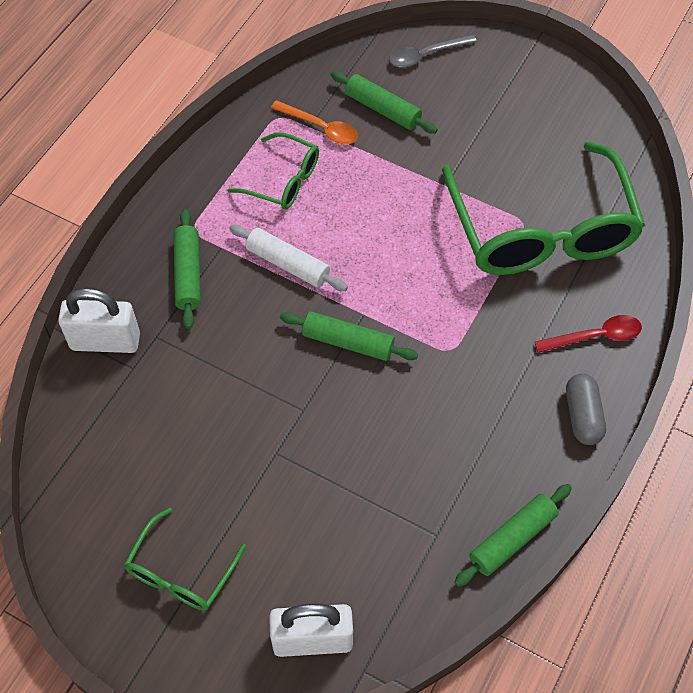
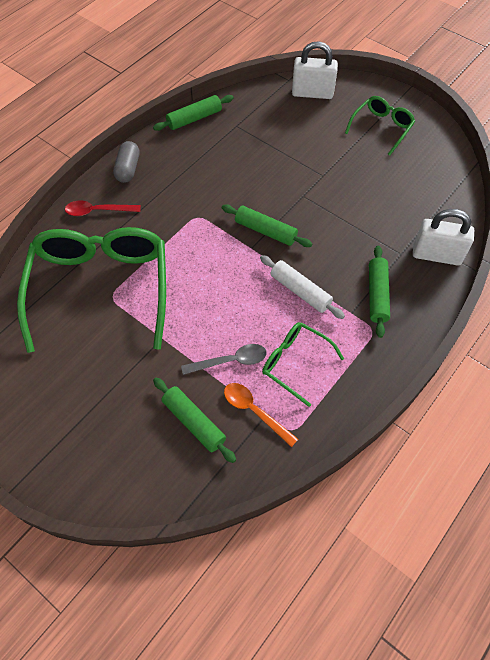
camera: 170 degrees left, 0 degrees up
(426, 55) = (135, 481): grey spoon -> grey spoon (230, 361)

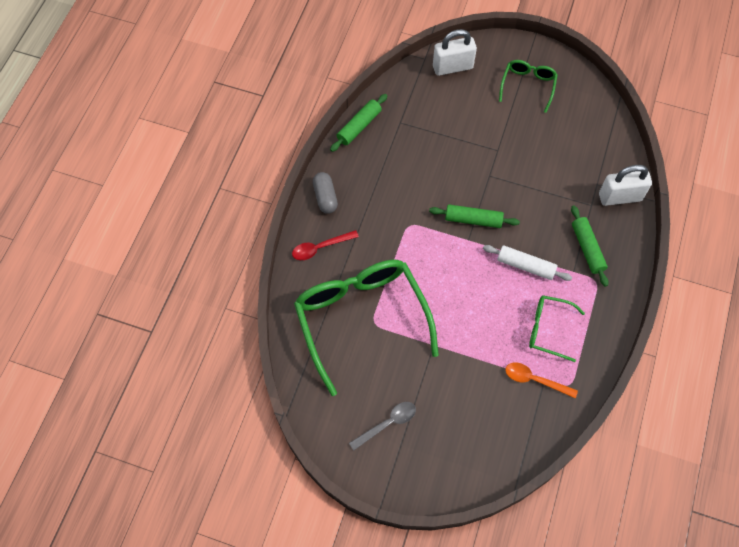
camera: 20 degrees left, 5 degrees up
(194, 422) = (493, 405): green rolling pin -> none
(230, 361) = (497, 345): grey spoon -> grey spoon (387, 423)

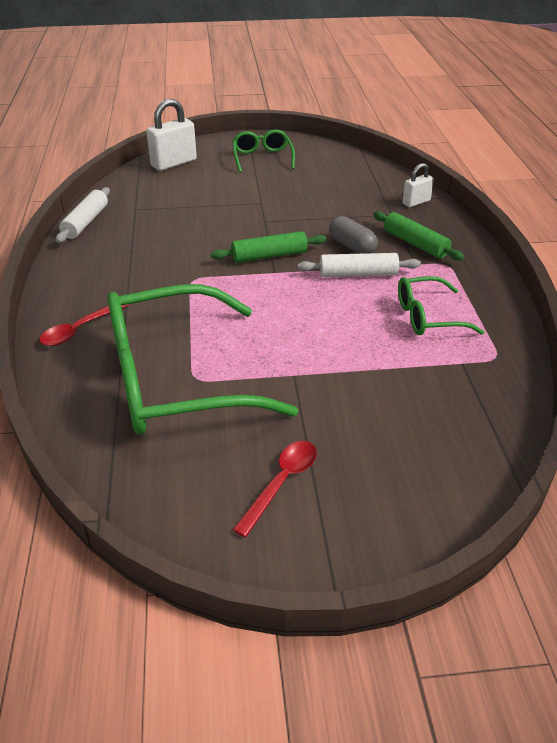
camera: 25 degrees left, 25 degrees down
(325, 197) = (67, 284): grey capsule -> grey capsule (352, 246)
(359, 126) = (86, 222): green rolling pin -> white rolling pin
(361, 318) = (175, 380): green glasses -> green glasses turned 60 degrees counterclockwise
(387, 423) = (281, 483): grey spoon -> red spoon
(535, 380) = (451, 366): orange spoon -> none
(620, 197) = (416, 202): white padlock -> white padlock, size x0.59

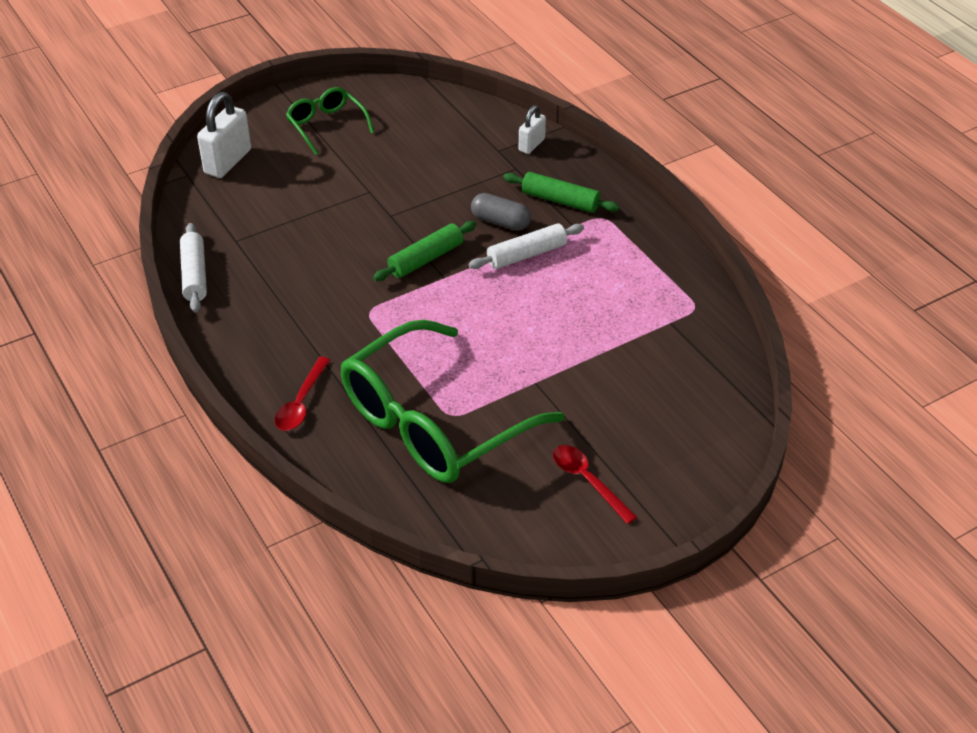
camera: 25 degrees left, 5 degrees up
(281, 483) = (588, 481): red spoon -> red spoon turned 45 degrees counterclockwise
(427, 317) = (617, 283): green glasses -> none

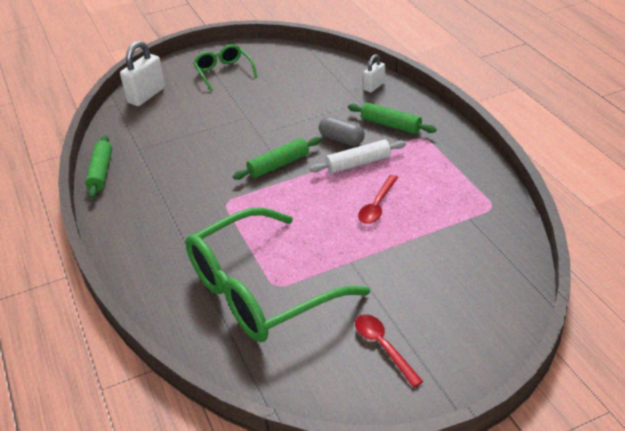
camera: 10 degrees right, 5 degrees down
(195, 275) = (101, 172): white rolling pin -> green rolling pin
(301, 403) = (157, 270): red spoon -> red spoon (377, 206)

